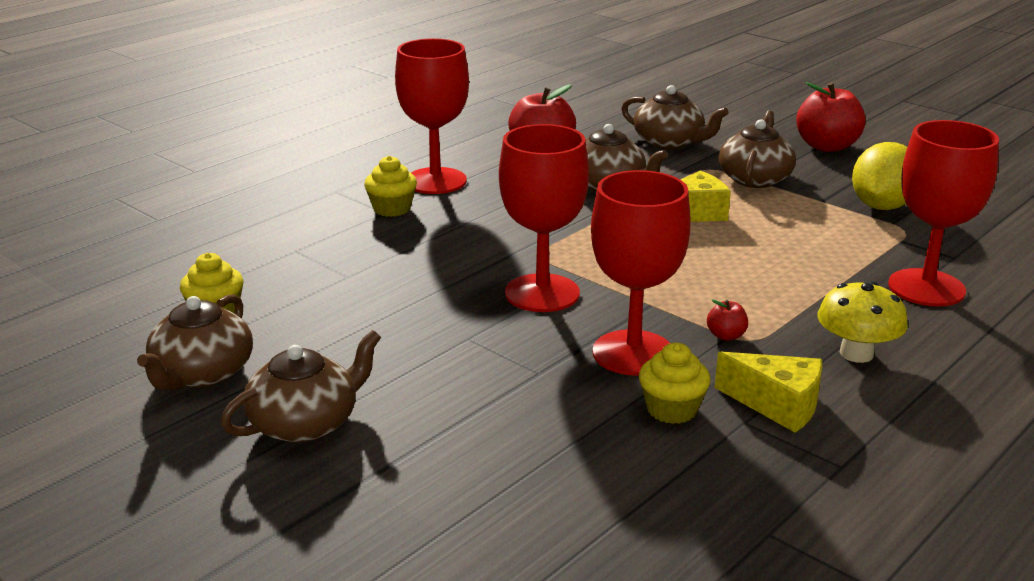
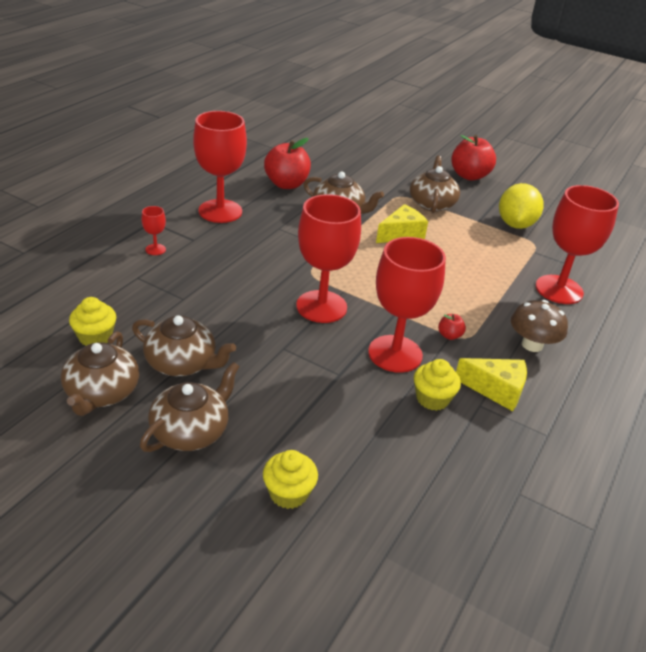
camera: 15 degrees left, 10 degrees up
(330, 221) = (155, 249): none -> red goblet
(392, 209) = (196, 237): yellow cupcake -> yellow cupcake (288, 493)
(669, 142) = (369, 174): brown teapot -> brown teapot (182, 363)
(856, 353) = (532, 345): yellow mushroom -> brown mushroom

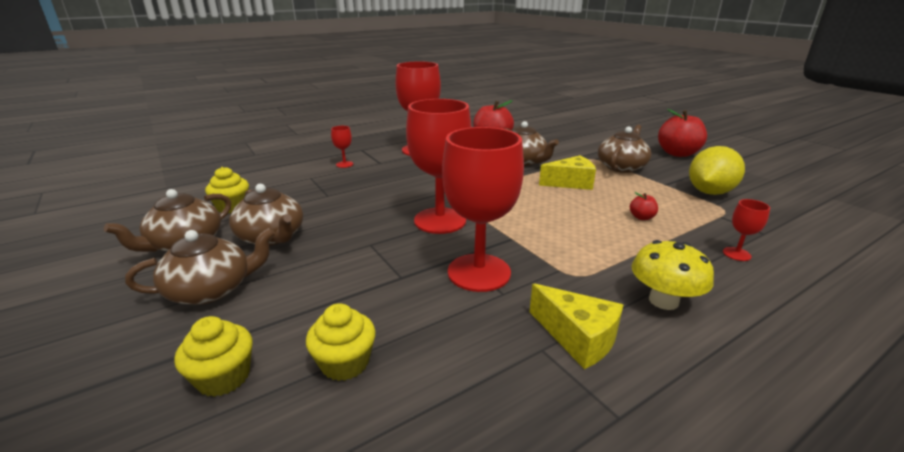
camera: 30 degrees right, 10 degrees down
(432, 399) = (484, 326): yellow cupcake -> yellow cupcake (345, 363)
(449, 335) = (557, 269): red apple -> red apple (641, 217)
(532, 345) = (663, 301): brown mushroom -> yellow mushroom
(559, 289) = (736, 254): red goblet -> red goblet, size x0.42

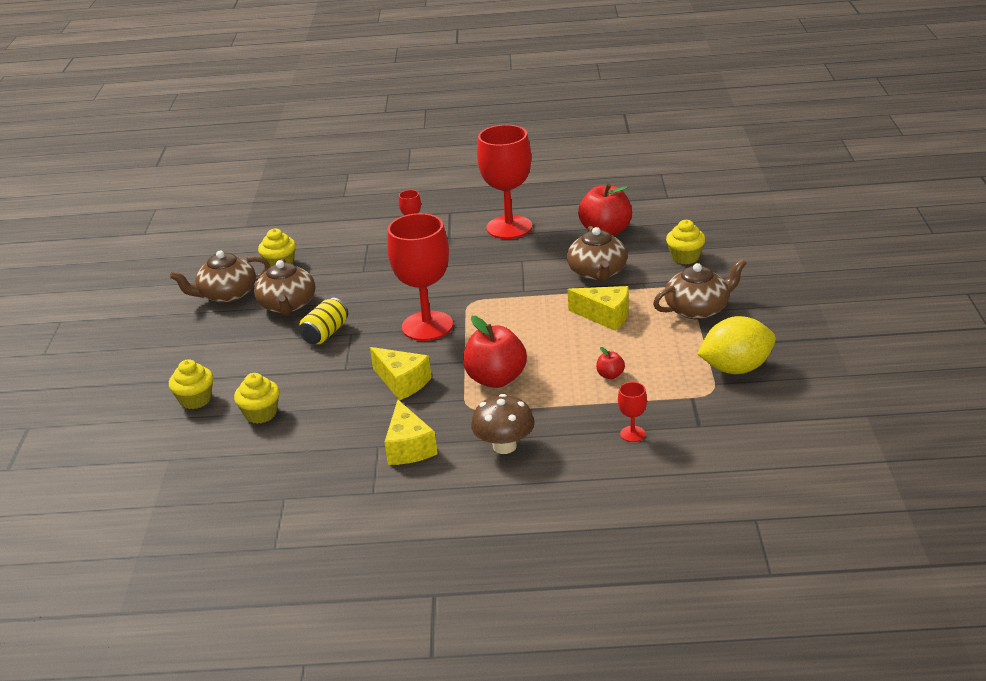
camera: 35 degrees right, 5 degrees up
(211, 289) = (221, 340): brown teapot -> none
(342, 251) = (325, 333): none -> yellow can
(479, 272) = (402, 382): red goblet -> yellow cheese
(564, 144) = (685, 257): none -> yellow cupcake
(663, 301) = (504, 446): yellow mushroom -> brown mushroom
(677, 153) = (806, 307): red apple -> red apple (496, 379)

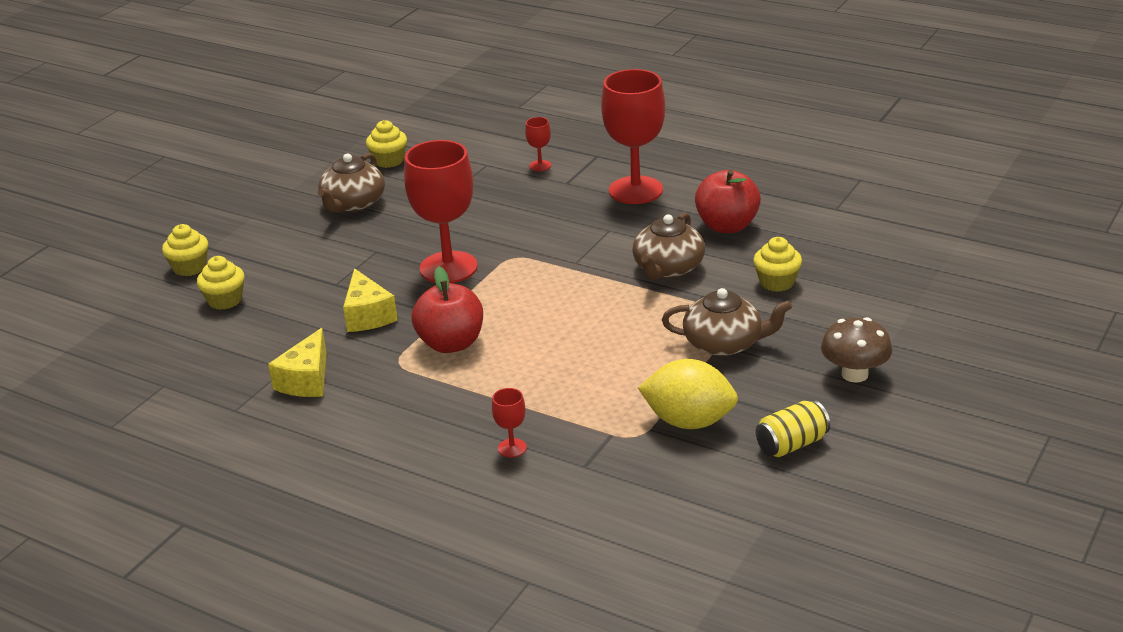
camera: 30 degrees right, 0 degrees up
(227, 294) = (315, 175): brown teapot -> none
(325, 333) = (355, 243): yellow can -> yellow can (791, 444)
(504, 446) = (386, 412): brown mushroom -> brown mushroom (854, 374)
(605, 316) = (623, 317): yellow cheese -> none
(610, 375) = (558, 380): red apple -> none

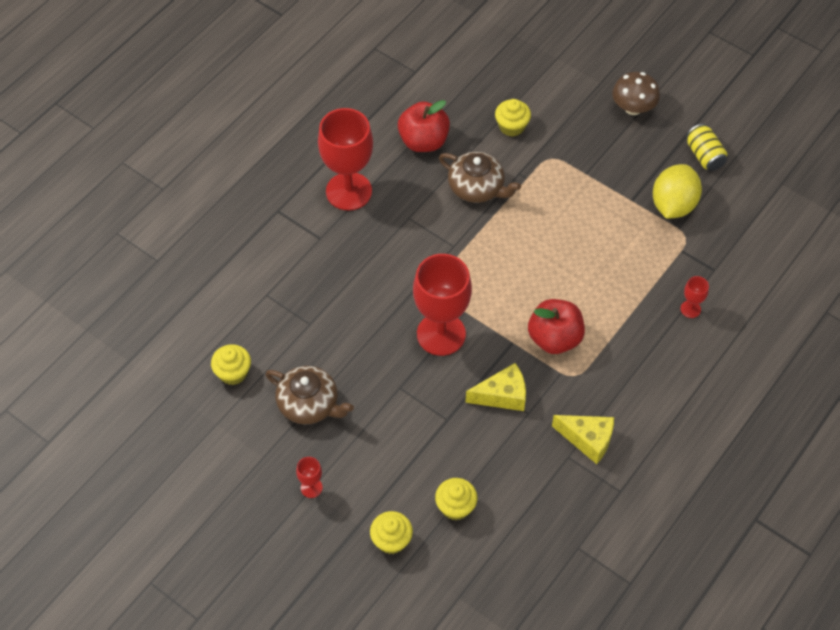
camera: 85 degrees left, 25 degrees up
(540, 165) = (283, 254): red goblet -> red goblet (311, 487)
(724, 343) = (585, 170): brown teapot -> none

